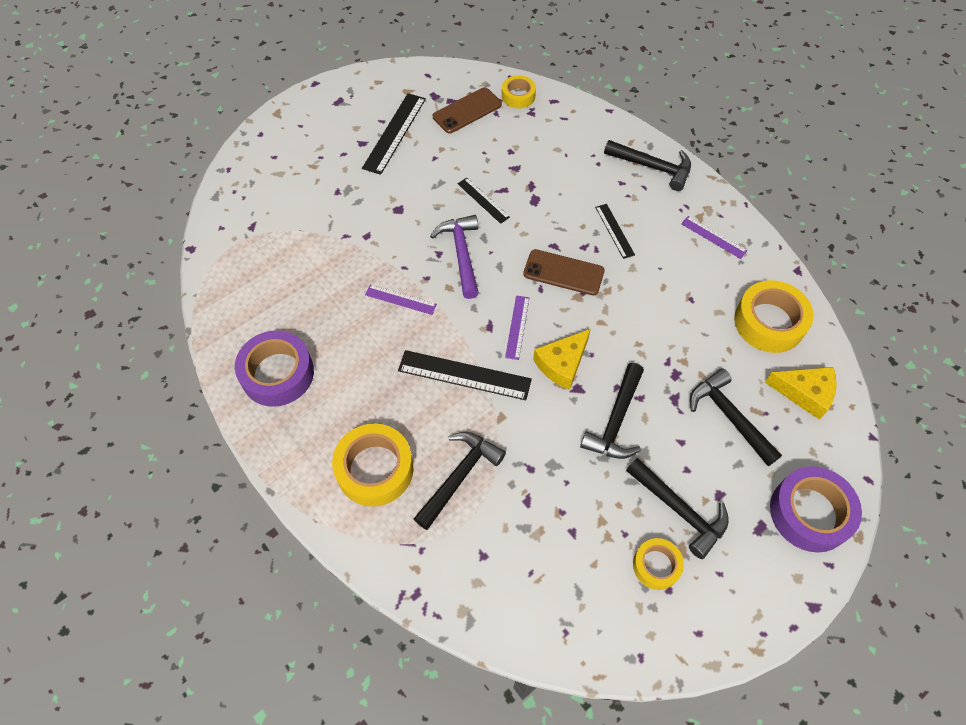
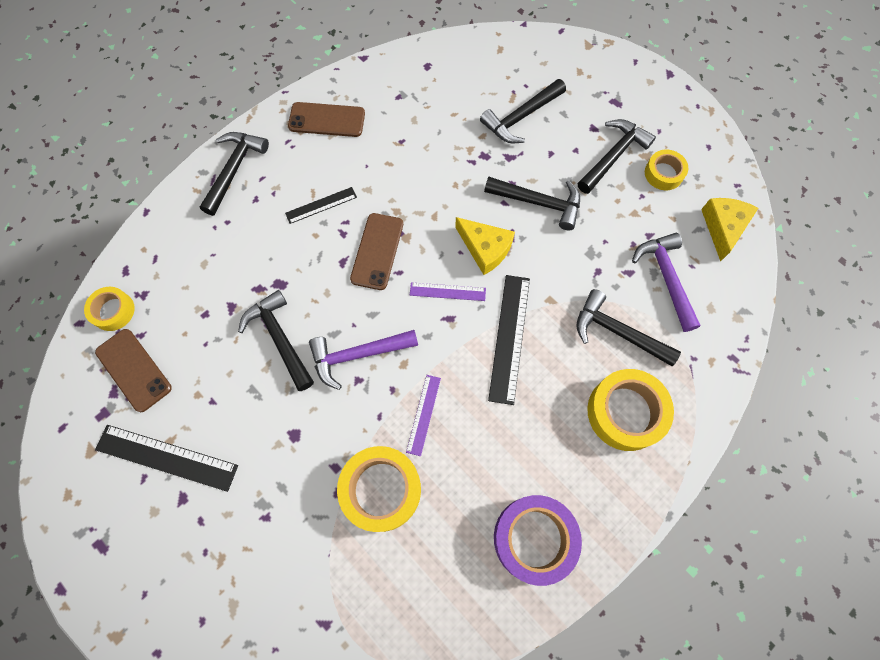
camera: 95 degrees left, 10 degrees up
(483, 200) = (280, 338): black ruler -> black hammer
(517, 540) = (666, 278): none -> purple hammer
(713, 237) = (327, 120): purple ruler -> brown phone
(769, 322) = (422, 83): yellow tape -> yellow tape (381, 489)
(804, 393) = (490, 63): yellow cheese -> yellow cheese (723, 227)
(810, 513) = (597, 69): purple tape -> none

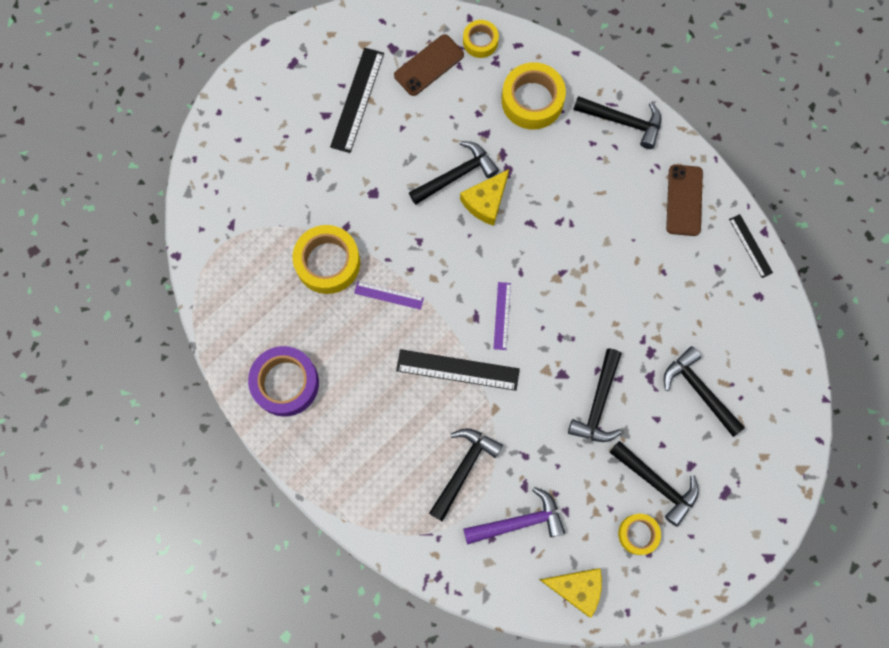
camera: 90 degrees right, 5 degrees up
(321, 205) = (588, 201): black ruler -> black ruler (750, 246)
(358, 355) = (441, 240): purple hammer -> none
(377, 251) = (541, 252): brown phone -> none
(485, 248) = (546, 350): yellow cheese -> yellow cheese (486, 201)
(625, 412) = (388, 468): yellow tape -> yellow tape (532, 100)

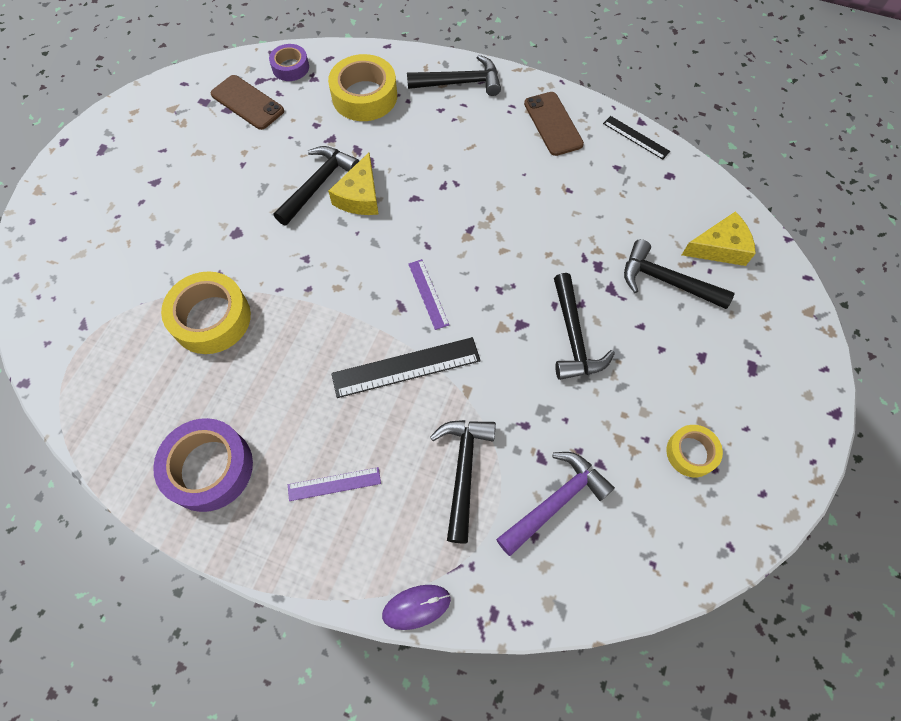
camera: 25 degrees left, 10 degrees down
(357, 100) = (184, 156): black ruler -> none
(388, 547) = (416, 607): none -> purple mouse
(389, 295) = (295, 323): purple ruler -> purple ruler (334, 484)
(429, 65) = (247, 103): brown phone -> brown phone turned 75 degrees counterclockwise
(480, 42) = (290, 67): yellow tape -> purple tape
(576, 588) = (659, 547): yellow cheese -> yellow cheese (719, 248)
(656, 483) = (678, 390): black hammer -> none

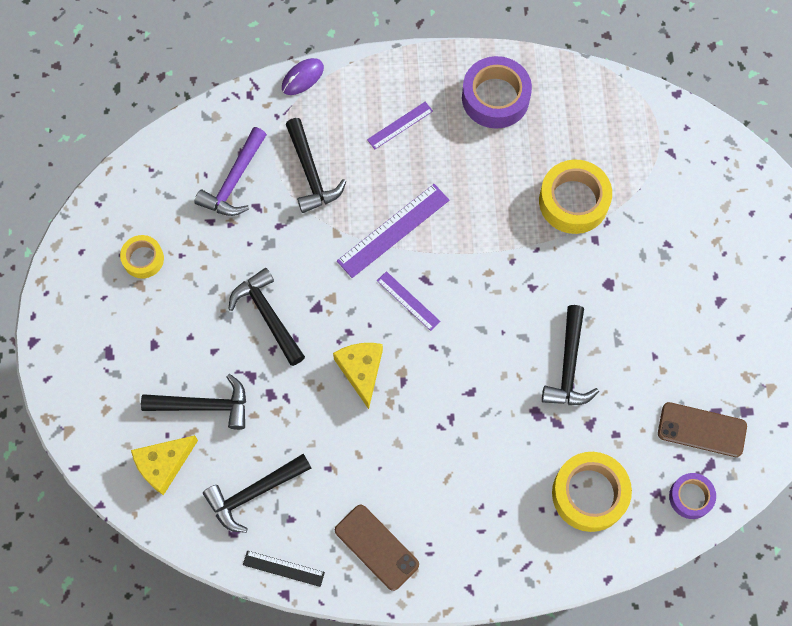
camera: 155 degrees right, 5 degrees up
(360, 196) = (522, 371): yellow cheese -> yellow cheese (361, 371)
(406, 367) = (393, 230): black ruler -> purple ruler
(460, 83) = (499, 560): black hammer -> black hammer (254, 493)

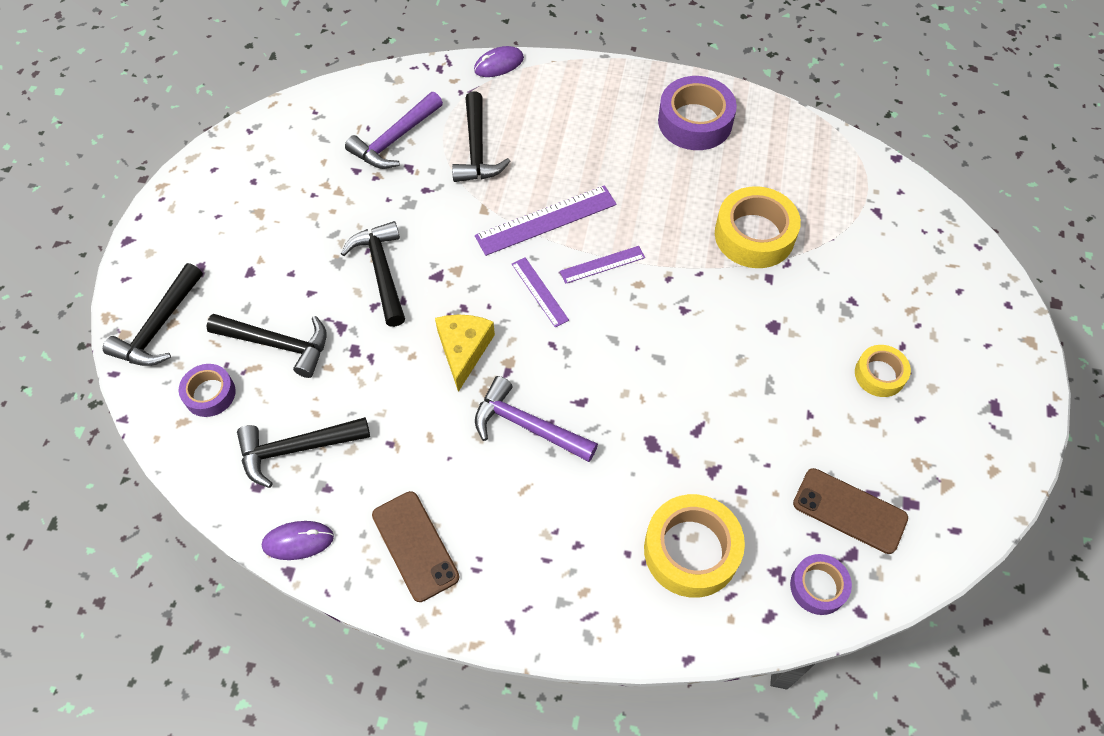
camera: 15 degrees right, 10 degrees down
(143, 259) = (273, 189): yellow tape -> yellow tape (879, 374)
(164, 464) = (210, 394): yellow cheese -> purple tape
(283, 568) = (298, 541): black ruler -> purple mouse
(400, 125) = (585, 126): purple ruler -> purple ruler (602, 264)
(434, 424) = (527, 426): none -> purple hammer
(568, 366) = (704, 401): black hammer -> black hammer (159, 327)

